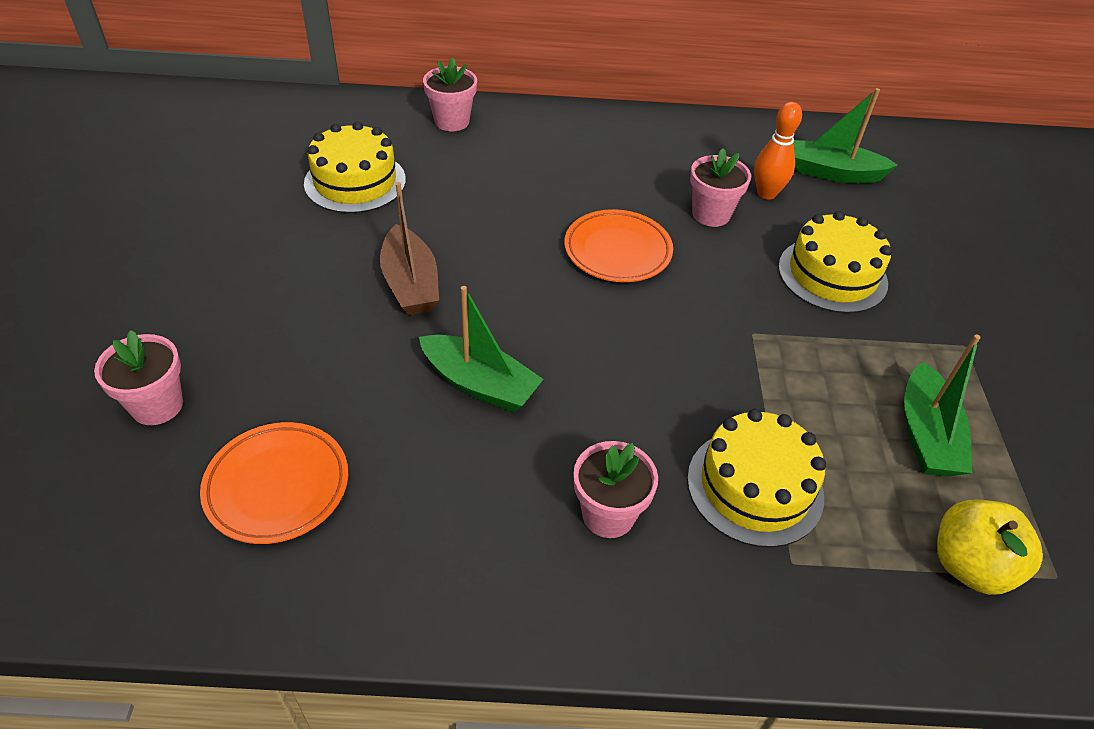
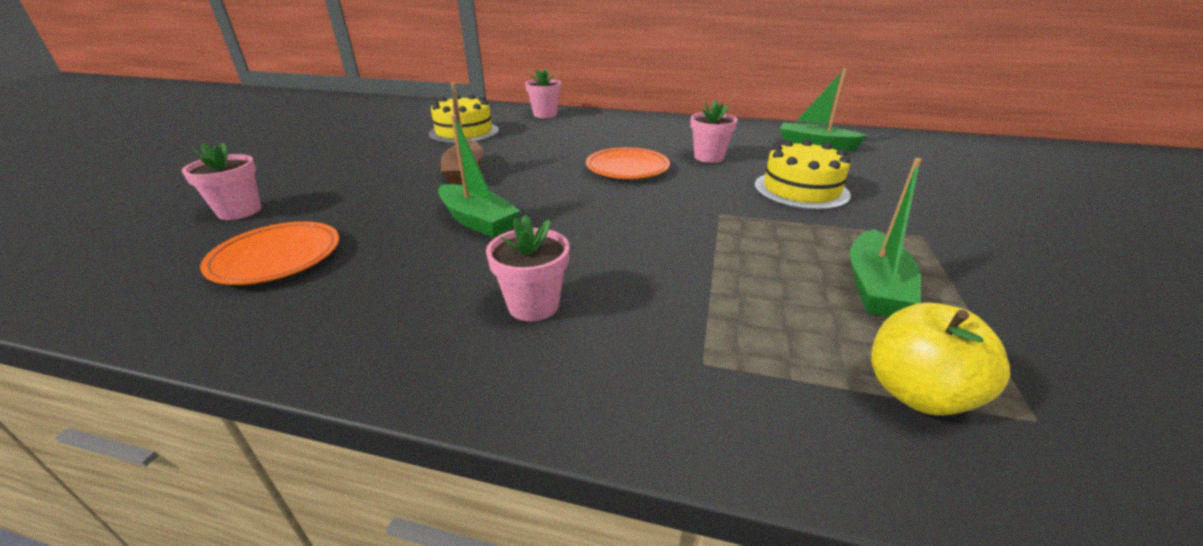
camera: 15 degrees right, 15 degrees down
(755, 486) = (685, 302): yellow cake -> none
(766, 193) = (757, 151): orange bowling pin -> none

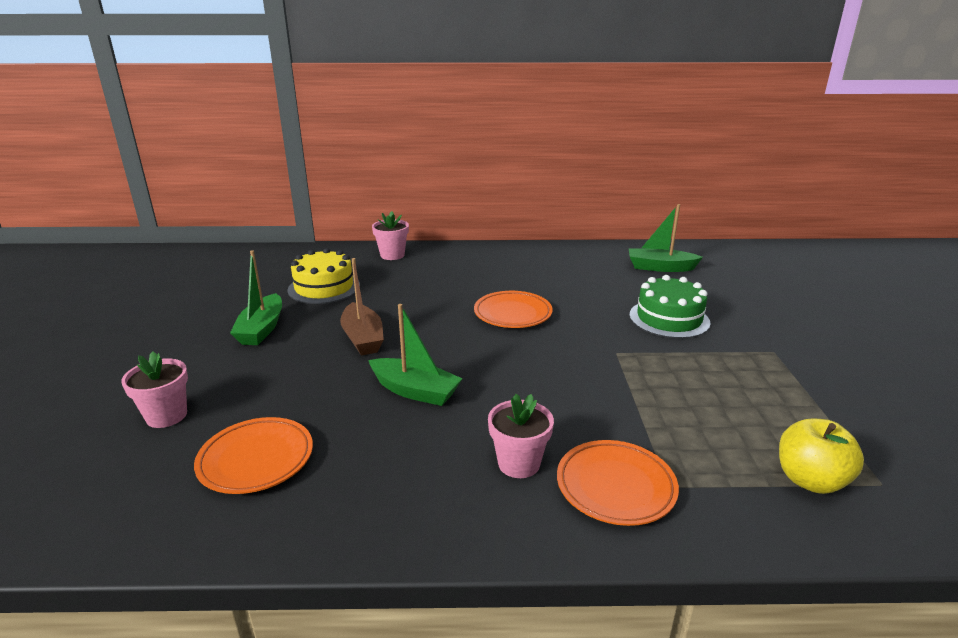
camera: 15 degrees left, 5 degrees down
(632, 350) = (615, 486): none -> orange plate
(709, 157) = (577, 292): pink flower pot -> none
(801, 190) = (669, 318): yellow cake -> green cake
(875, 286) = (757, 403): green boat -> green boat (261, 329)

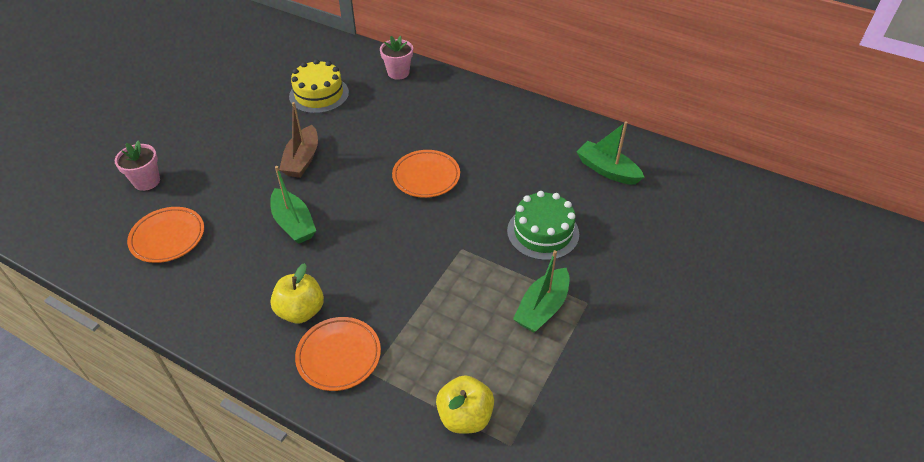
camera: 30 degrees right, 20 degrees up
(261, 329) = (248, 124): green boat -> green boat (542, 308)
(519, 463) = (301, 311): pink flower pot -> yellow apple

